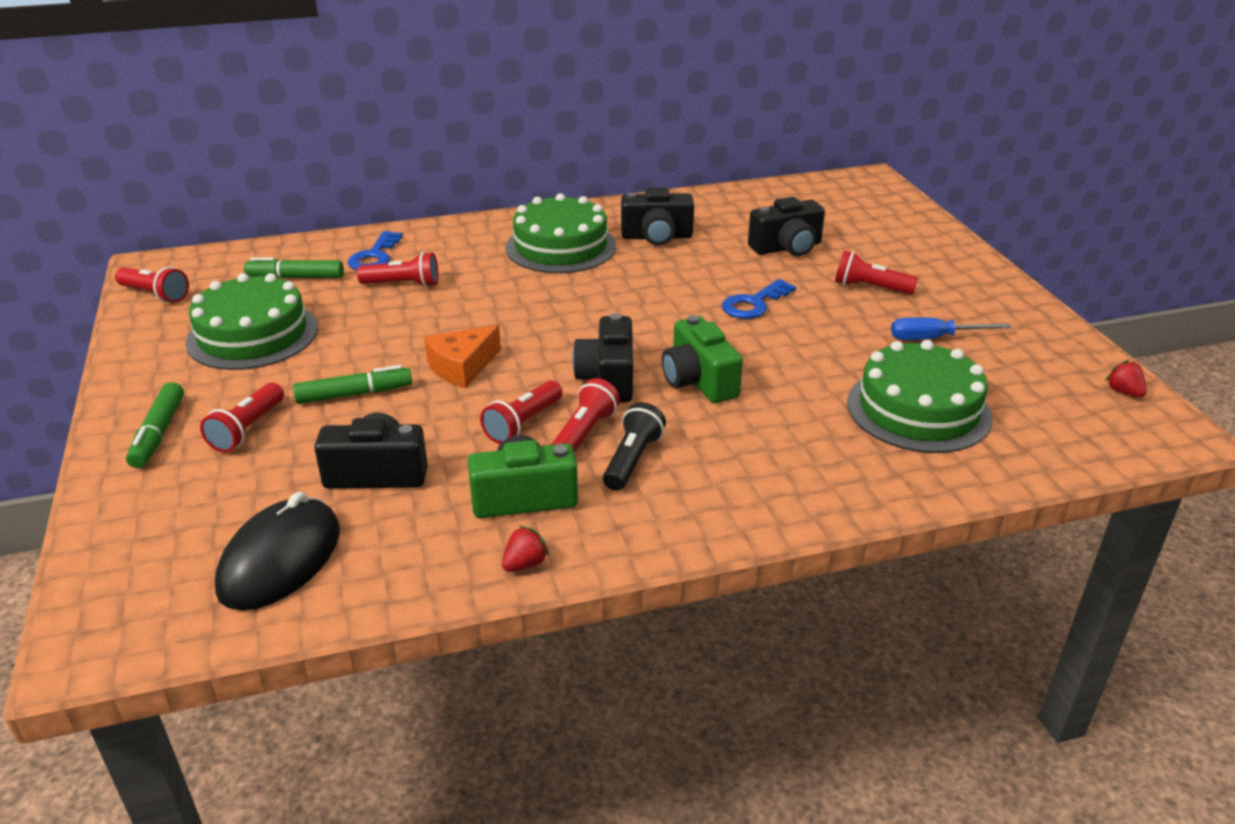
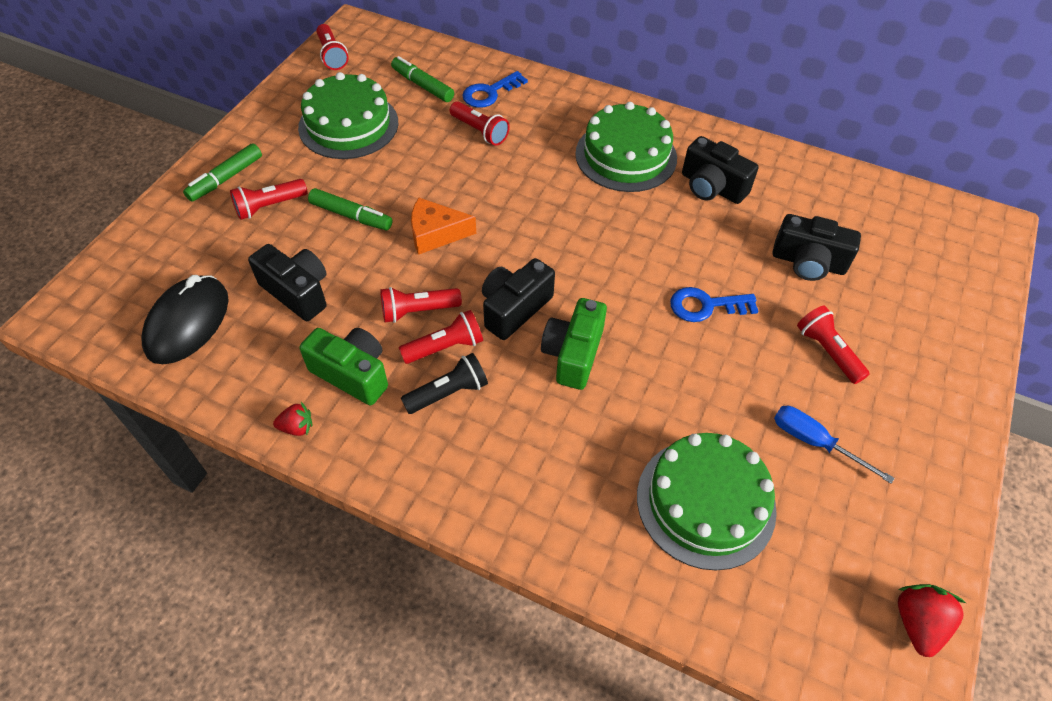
camera: 40 degrees right, 20 degrees up
(280, 560) = (188, 323): black mouse -> black mouse turned 45 degrees counterclockwise
(1123, 392) = (917, 623): red strawberry -> red strawberry, size x1.57

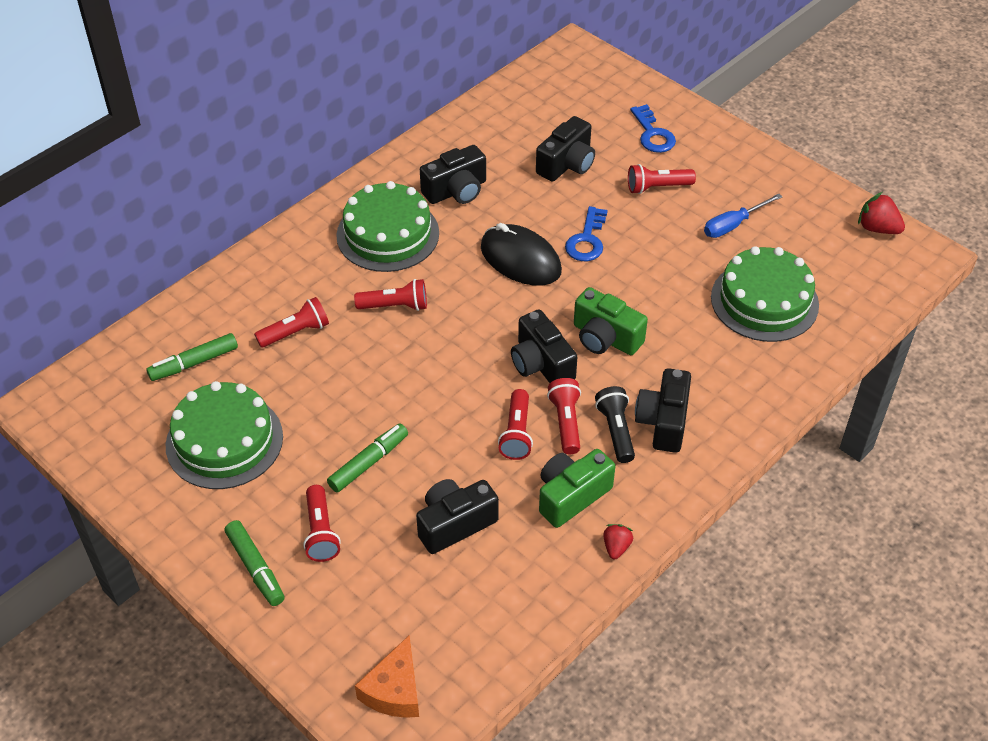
camera: 70 degrees left, 5 degrees down
(188, 323) = (458, 623): black mouse -> black mouse (520, 259)
(332, 55) = (88, 435): red flashlight -> red flashlight (395, 306)
(436, 234) = (425, 399): orange cheese -> orange cheese (394, 690)
(475, 434) = (663, 422): none -> black camera
(489, 93) = (239, 310): blue key -> blue key (653, 134)

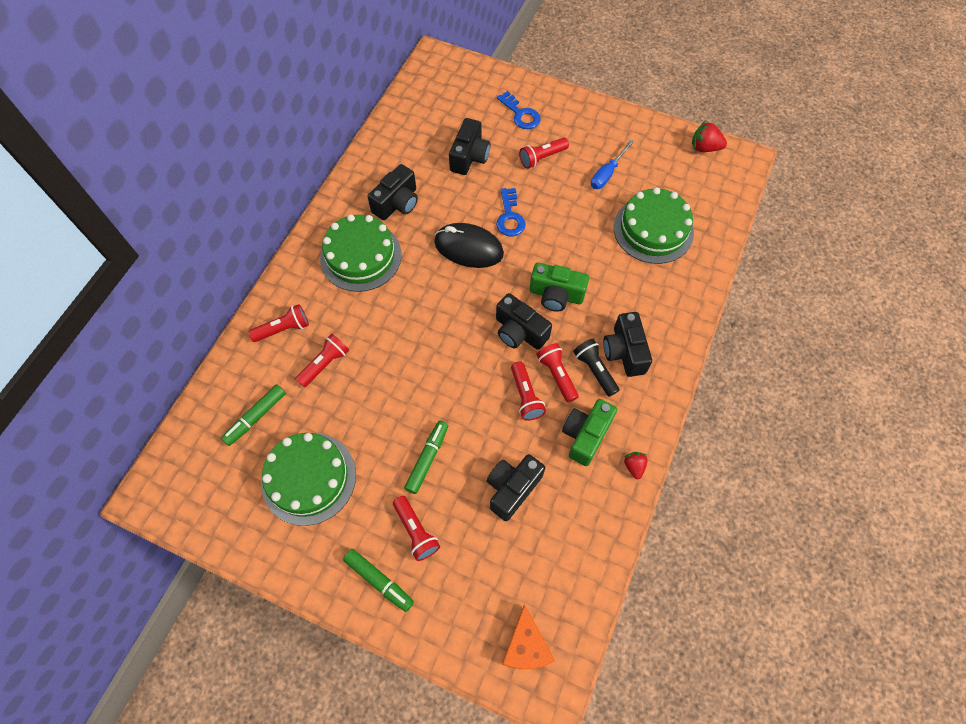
camera: 20 degrees left, 15 degrees up
(395, 306) = (392, 317): red flashlight -> red flashlight (284, 329)

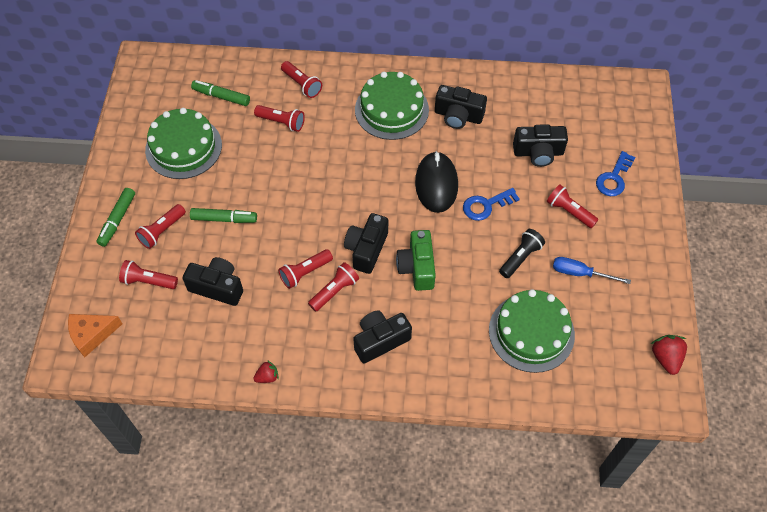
camera: 70 degrees right, 5 degrees down
(477, 563) = (148, 281): none -> red flashlight
(585, 435) = (284, 330): green camera -> none
(595, 370) = (351, 320): black flashlight -> black flashlight (520, 257)

